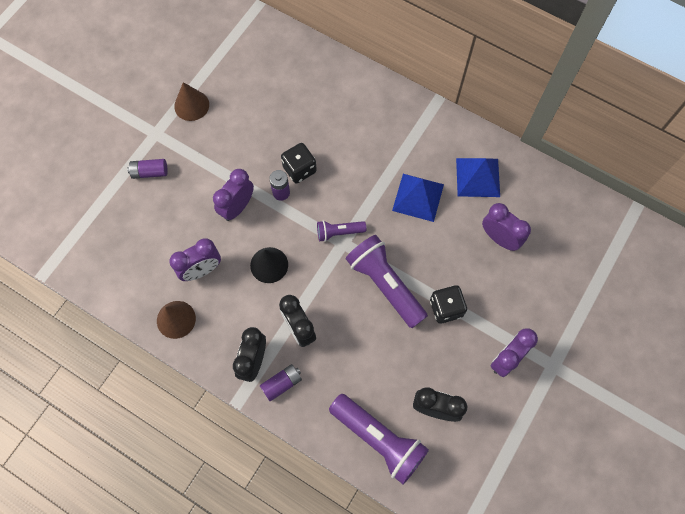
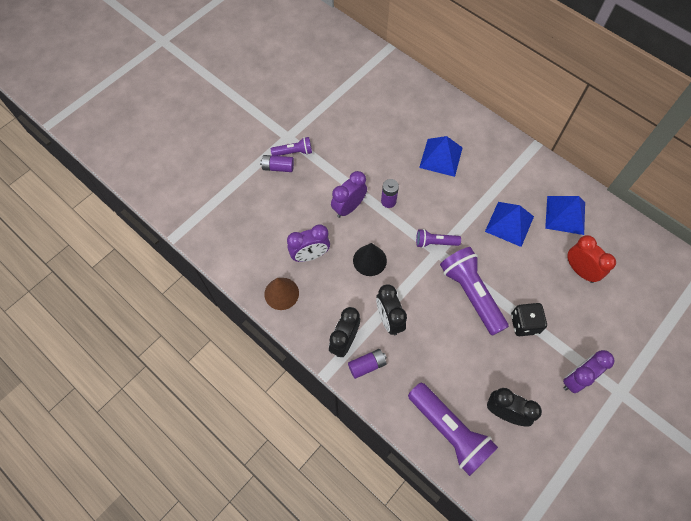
camera: 10 degrees right, 5 degrees down
(165, 151) = (294, 152): none -> purple flashlight
(191, 105) = (321, 119): brown cone -> none
(299, 169) = (407, 184): black dice -> none
(333, 131) = (441, 157): none -> blue pyramid
(499, 238) = (580, 270): purple clock -> red clock

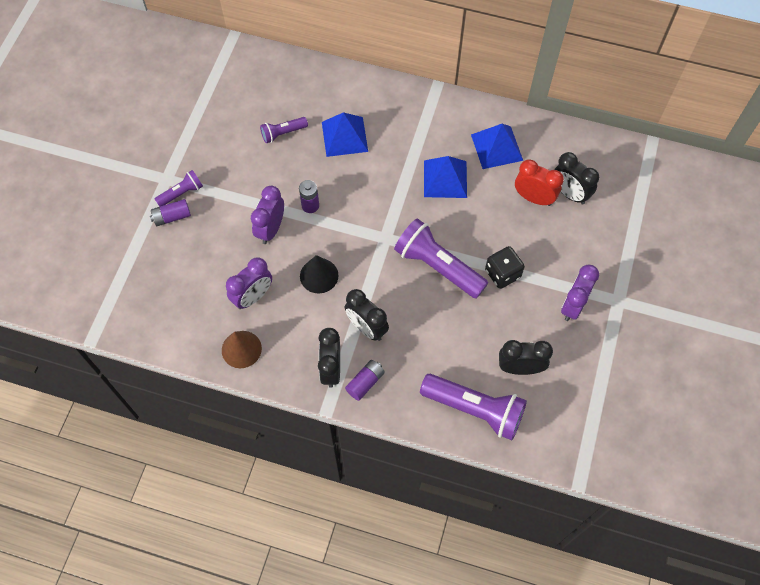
camera: 25 degrees left, 0 degrees up
(435, 243) = (378, 229): purple flashlight -> purple flashlight (283, 133)
(613, 279) = (569, 194): none -> black clock

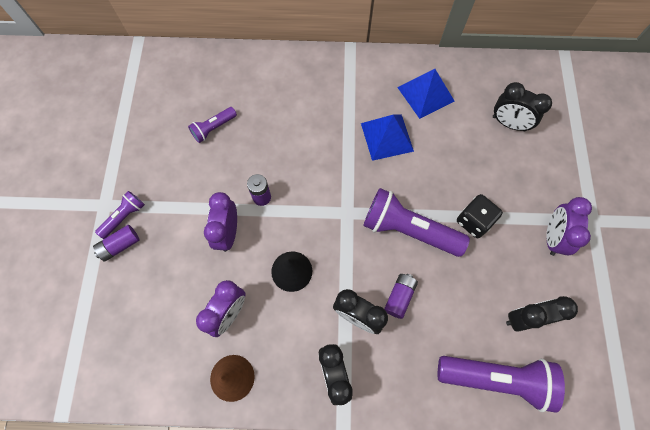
camera: 15 degrees left, 5 degrees up
(344, 136) = (276, 117): blue pyramid -> none
(365, 382) = (374, 380): purple battery -> purple battery (399, 297)
(534, 198) = (477, 136): red clock -> none

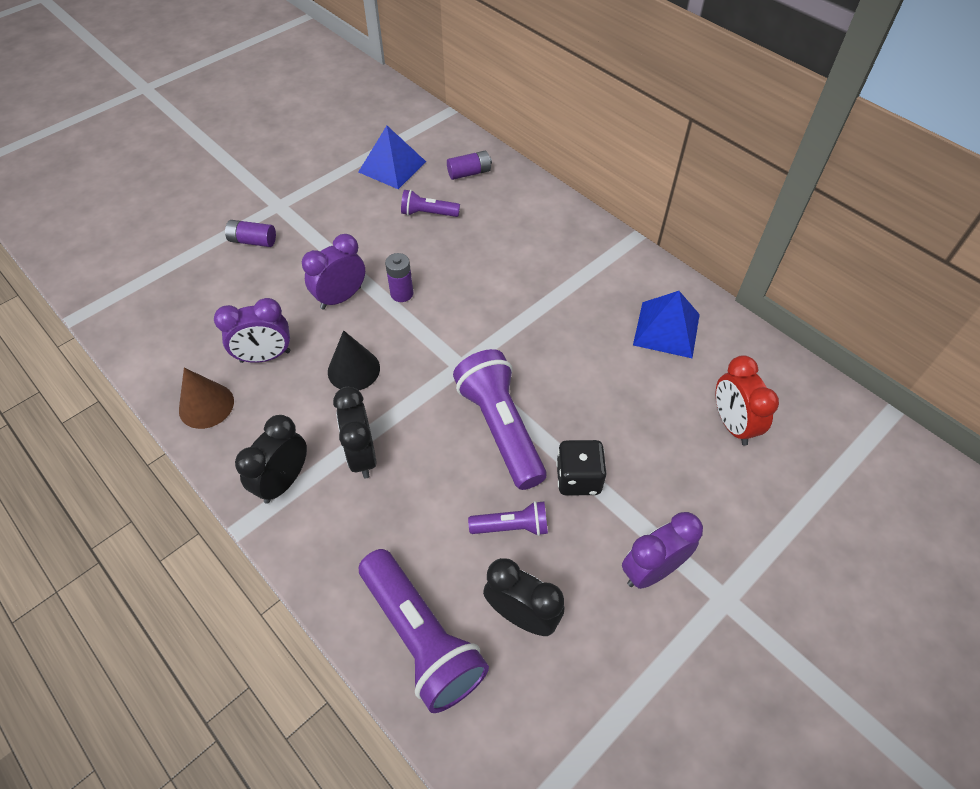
camera: 45 degrees right, 15 degrees down
(124, 217) = (281, 224): purple flashlight -> purple flashlight (512, 526)
(387, 137) = (578, 335): blue pyramid -> blue pyramid (392, 167)
(399, 297) = (420, 475): purple battery -> purple battery (469, 173)
(508, 123) = (732, 424): black clock -> red clock

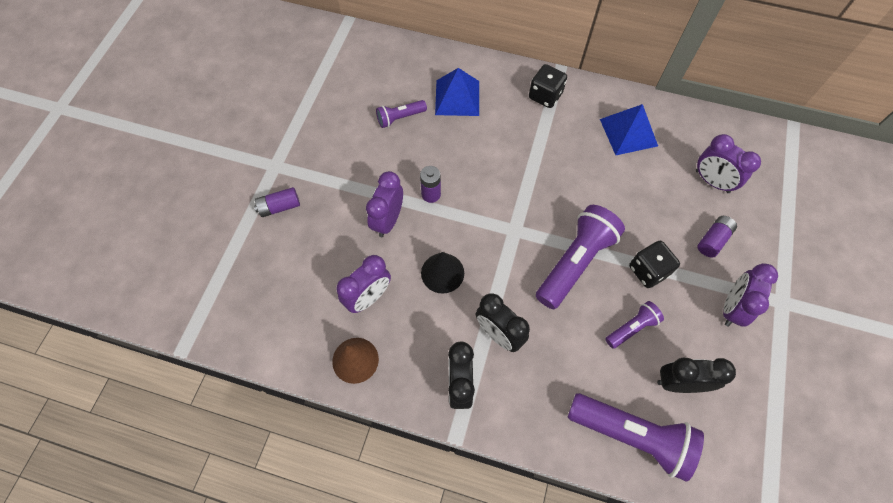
camera: 30 degrees left, 10 degrees up
(392, 167) = (341, 89): blue pyramid -> blue pyramid (457, 97)
(469, 173) = (405, 68): purple battery -> purple battery (713, 240)
(500, 428) = (575, 262): purple flashlight -> purple flashlight turned 90 degrees clockwise
(597, 255) = (545, 96): none -> black dice
(732, 424) = (712, 181): red clock -> purple clock

